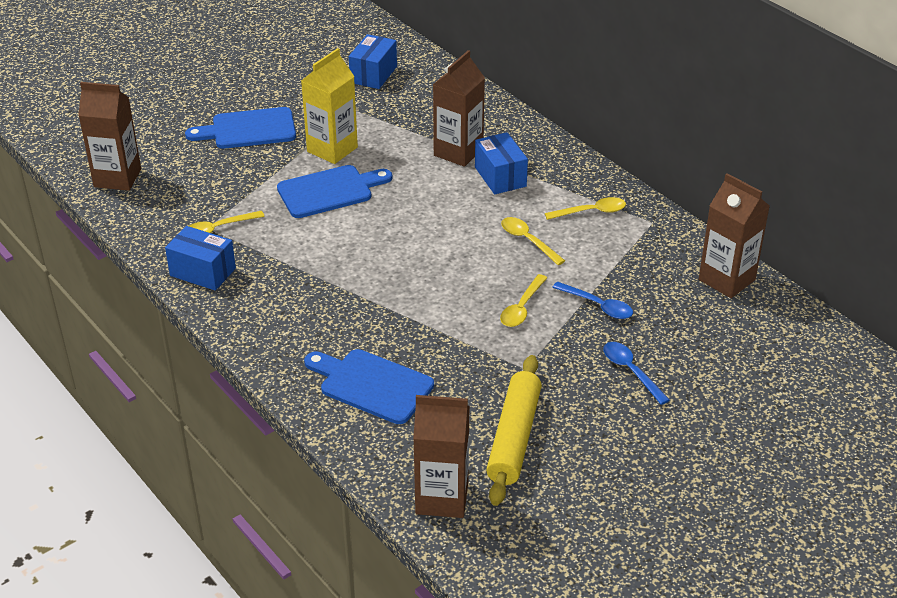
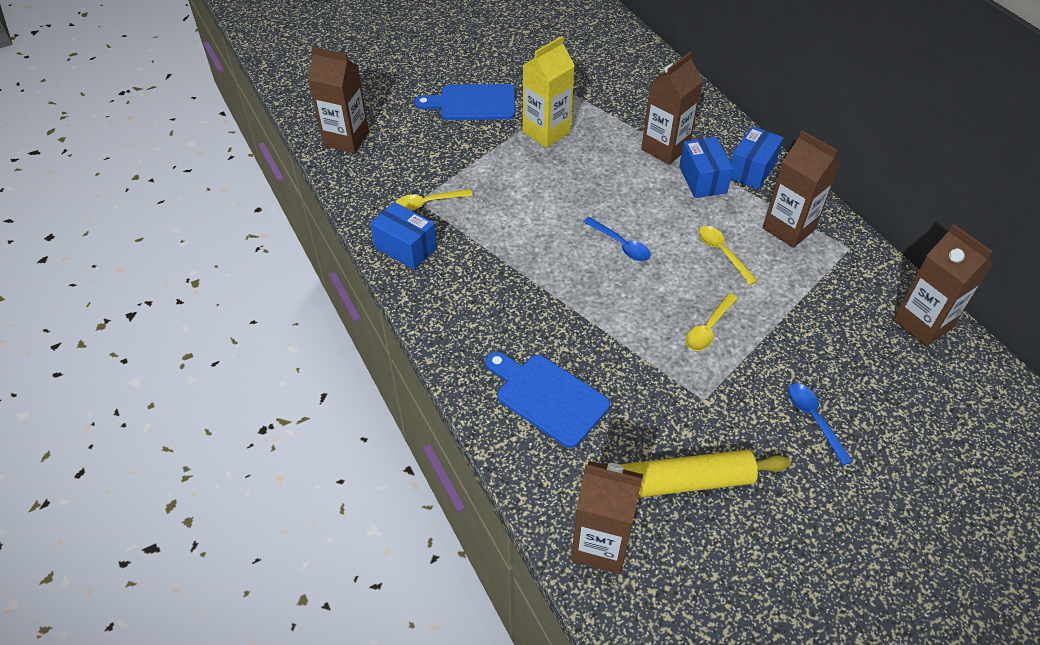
camera: 10 degrees right, 10 degrees up
(330, 191) = (538, 175): blue cutting board -> none
(373, 74) = (595, 59): blue box -> blue box (751, 170)
(514, 437) = (684, 482): yellow rolling pin -> yellow rolling pin turned 60 degrees clockwise
(591, 212) = (788, 229): yellow spoon -> brown carton
(598, 306) = (786, 336): blue spoon -> blue spoon (621, 245)

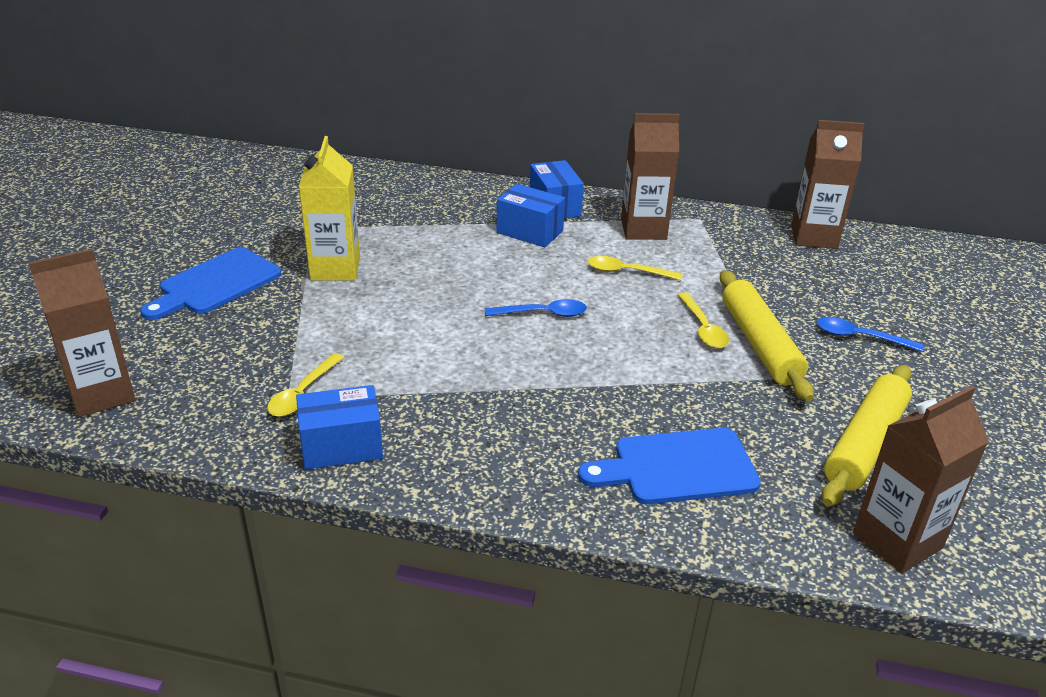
camera: 50 degrees left, 15 degrees down
(665, 148) = (464, 226): brown carton -> none
(729, 368) = (760, 344): none -> yellow rolling pin

